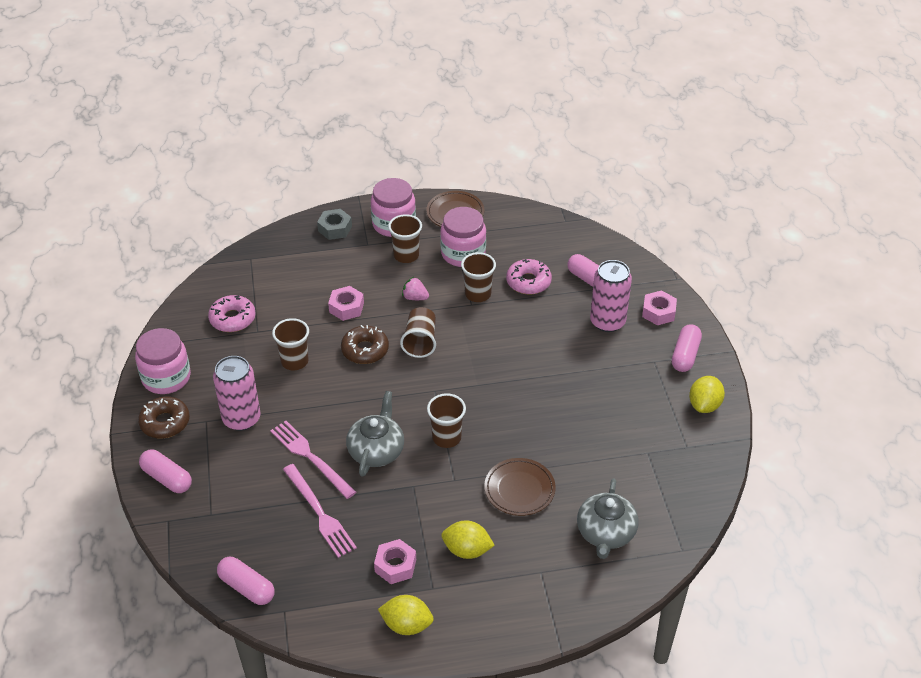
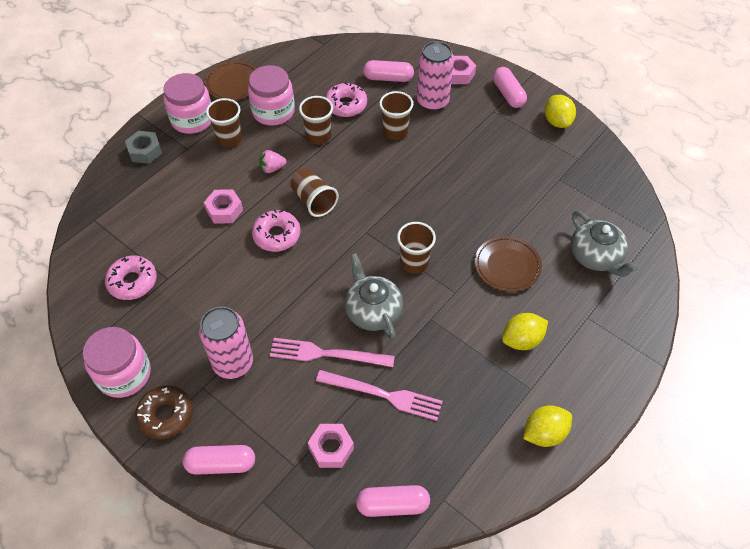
camera: 40 degrees left, 10 degrees up
(294, 361) = (227, 283): brown cup -> brown cup (395, 132)
(365, 350) = (277, 235): brown donut -> pink donut
(395, 565) = (485, 392): pink nut -> pink nut (331, 448)

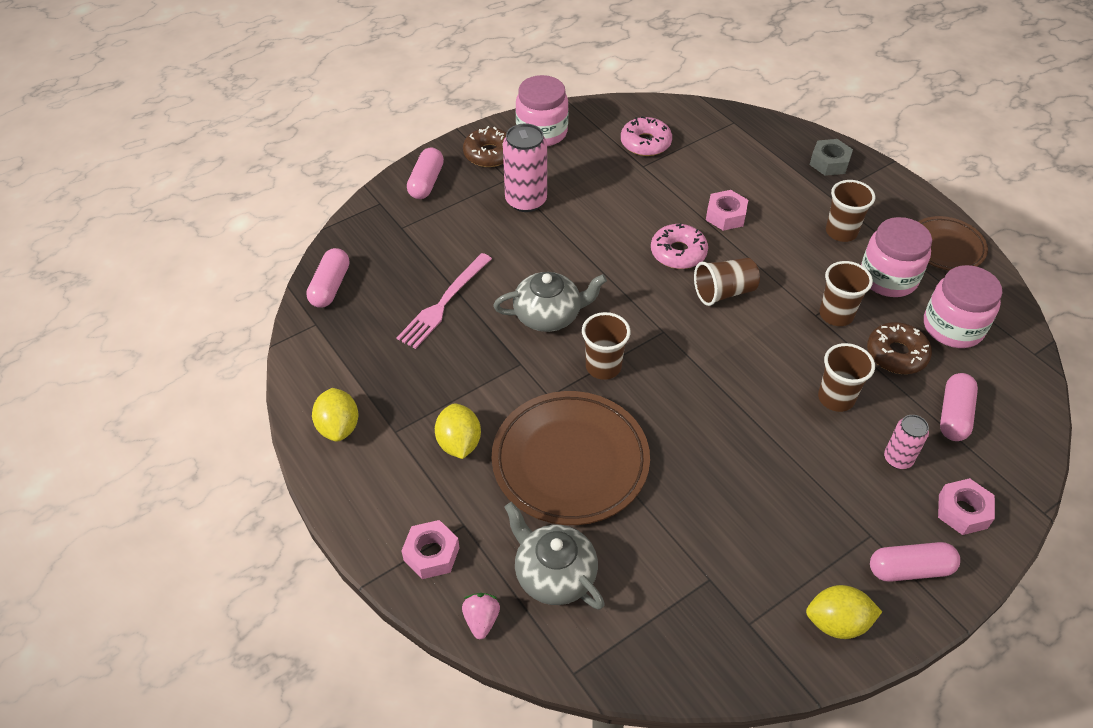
camera: 105 degrees right, 5 degrees down
(192, 119) = (879, 204): pink jar -> pink jar (953, 327)
(272, 168) = (785, 263): pink strawberry -> pink strawberry (481, 620)
(327, 354) = (509, 268): pink fork -> none
(331, 448) = (406, 254): pink nut -> pink nut (431, 554)
(346, 105) = (896, 354): pink donut -> brown donut
(432, 101) = (898, 459): pink can -> pink can, size x0.58
(507, 266) = (570, 461): brown plate -> brown plate, size x1.73
(596, 256) = (554, 574): grey teapot -> grey teapot turned 60 degrees clockwise

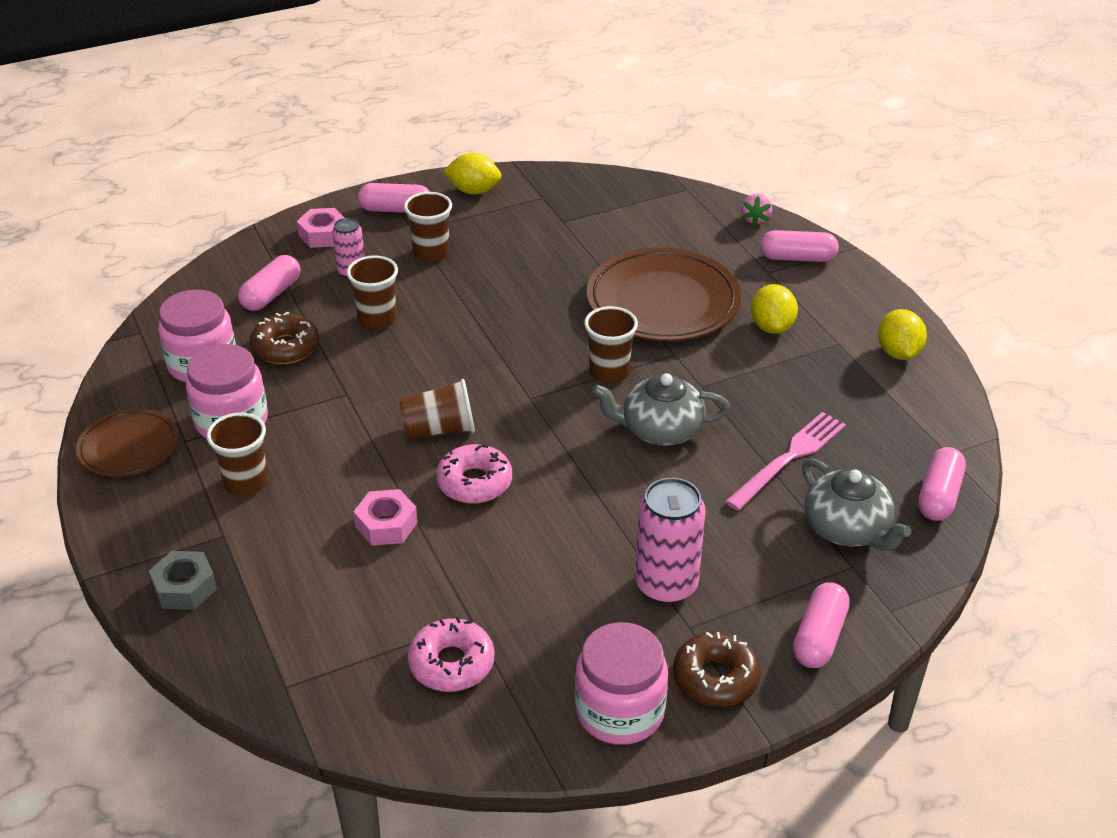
camera: 170 degrees left, 10 degrees down
(431, 554) = (797, 258): pink nut -> pink capsule
(554, 574) = (692, 236): grey teapot -> grey teapot (847, 529)
(836, 315) = (323, 391): brown cup -> brown cup (431, 253)

